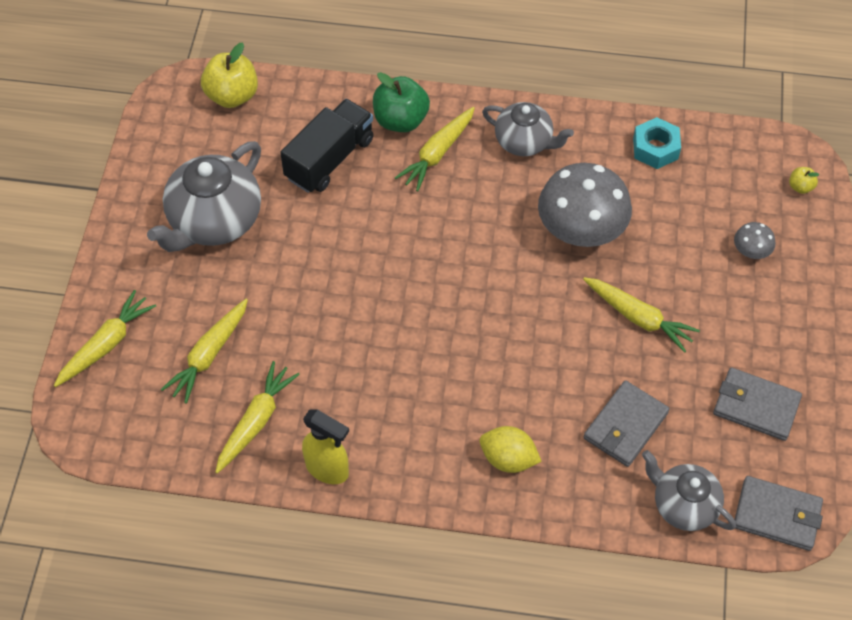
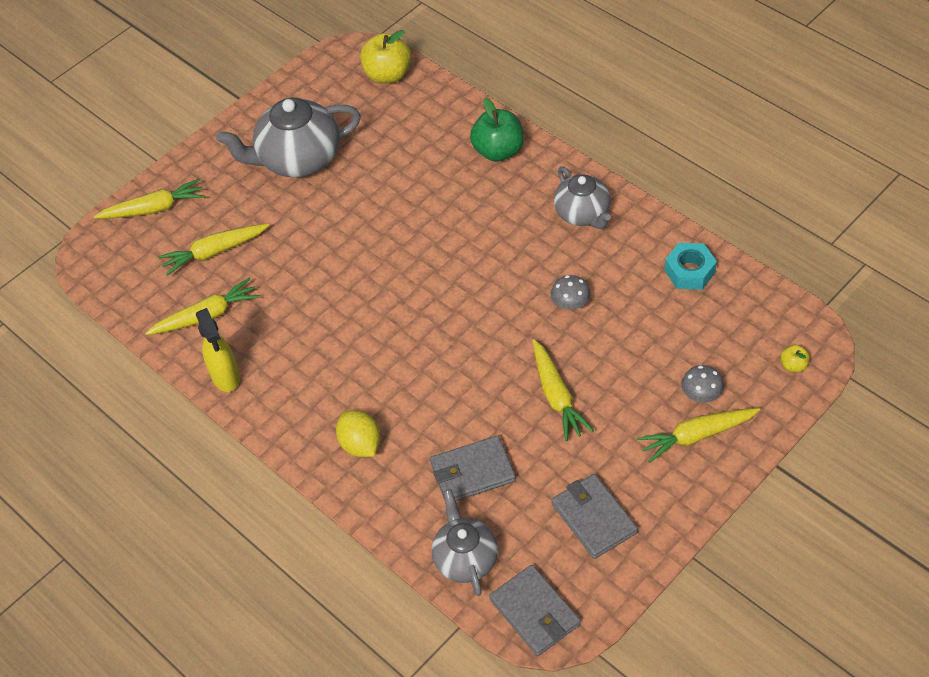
camera: 40 degrees right, 5 degrees down
(330, 159) = (419, 154): black truck -> none
(437, 154) = (505, 190): yellow carrot -> yellow carrot (696, 436)
(581, 228) = (570, 303): grey mushroom -> grey mushroom, size x0.44

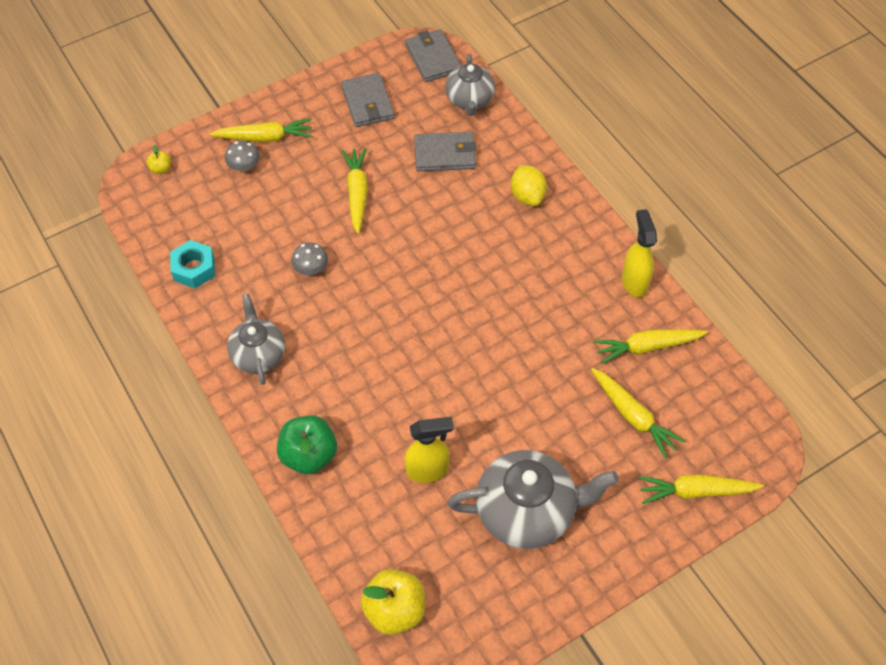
camera: 170 degrees left, 5 degrees up
(214, 252) = (633, 416): yellow carrot -> yellow carrot turned 60 degrees clockwise
(391, 166) = (428, 470): none -> yellow spray bottle

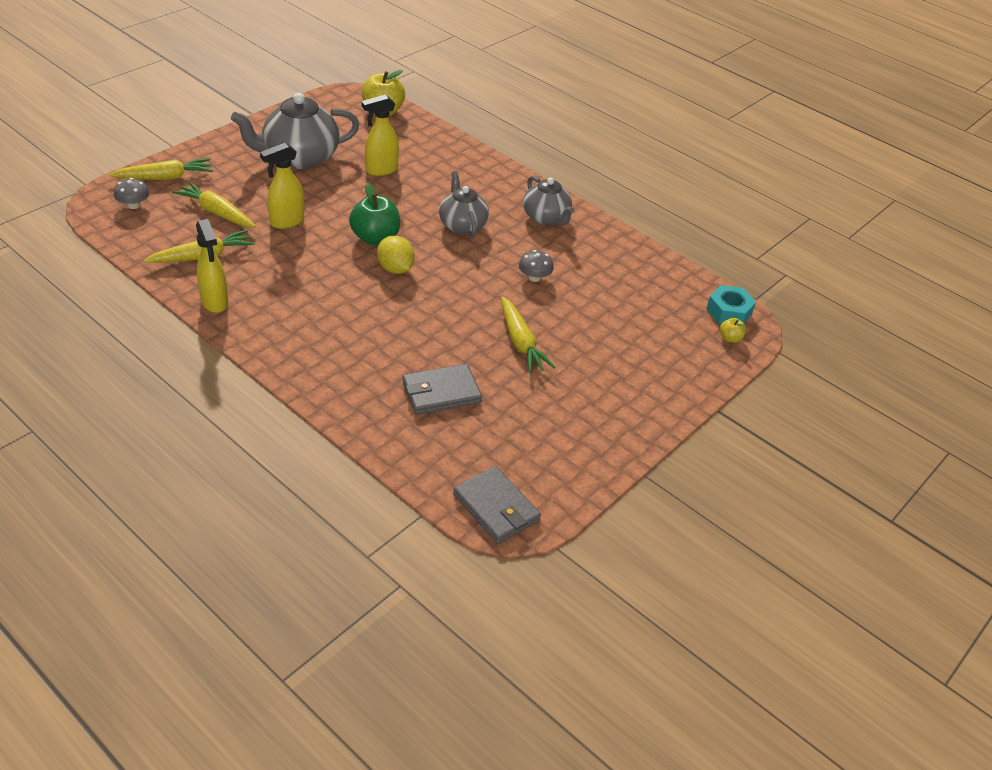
camera: 160 degrees right, 15 degrees down
(194, 269) = (638, 265): turquoise nut -> turquoise nut (729, 312)
(244, 166) = (650, 352): grey mushroom -> grey mushroom (134, 205)
(265, 137) = (647, 382): yellow carrot -> none
(309, 455) = (475, 170): green apple -> green apple (375, 238)
(368, 103) = (553, 437): grey wallet -> none
(469, 100) = (431, 459): grey teapot -> grey teapot (462, 225)
(527, 196) = (337, 363): yellow lemon -> yellow lemon (395, 269)
(555, 389) = (286, 222): none -> yellow spray bottle

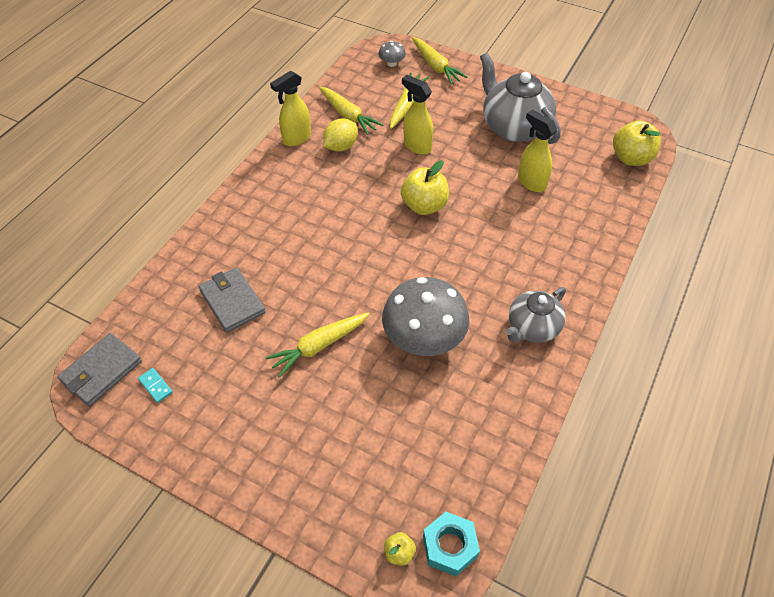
camera: 80 degrees right, 10 degrees up
(375, 238) = (424, 206): green apple -> yellow apple
(395, 269) = (387, 230): yellow lemon -> yellow lemon (341, 146)
(462, 225) = (479, 261): grey teapot -> none
(529, 465) = (155, 386): none -> turquoise domino
(534, 277) = (424, 337): grey mushroom -> grey mushroom, size x2.27

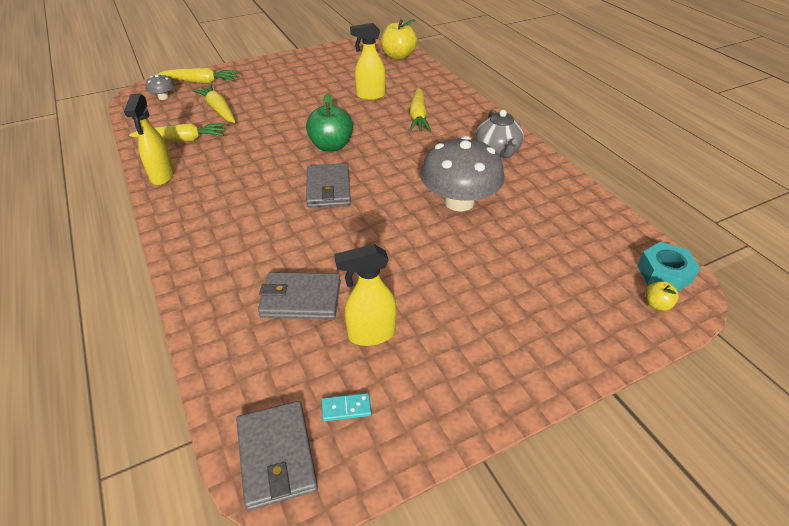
camera: 55 degrees left, 10 degrees down
(319, 346) = (412, 262): yellow carrot -> yellow carrot (418, 116)
(341, 146) = (210, 157): yellow lemon -> none
(365, 240) = (328, 188): none -> grey wallet
(417, 146) = (267, 123): yellow spray bottle -> yellow spray bottle (370, 334)
(424, 206) = (331, 146): yellow apple -> green apple
(514, 127) = (311, 80): grey teapot -> none

